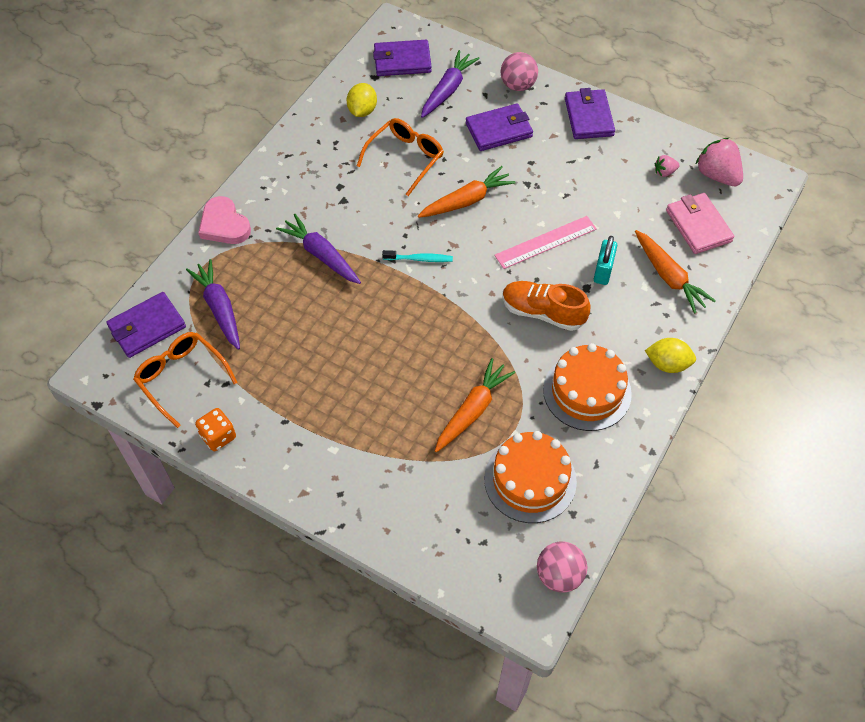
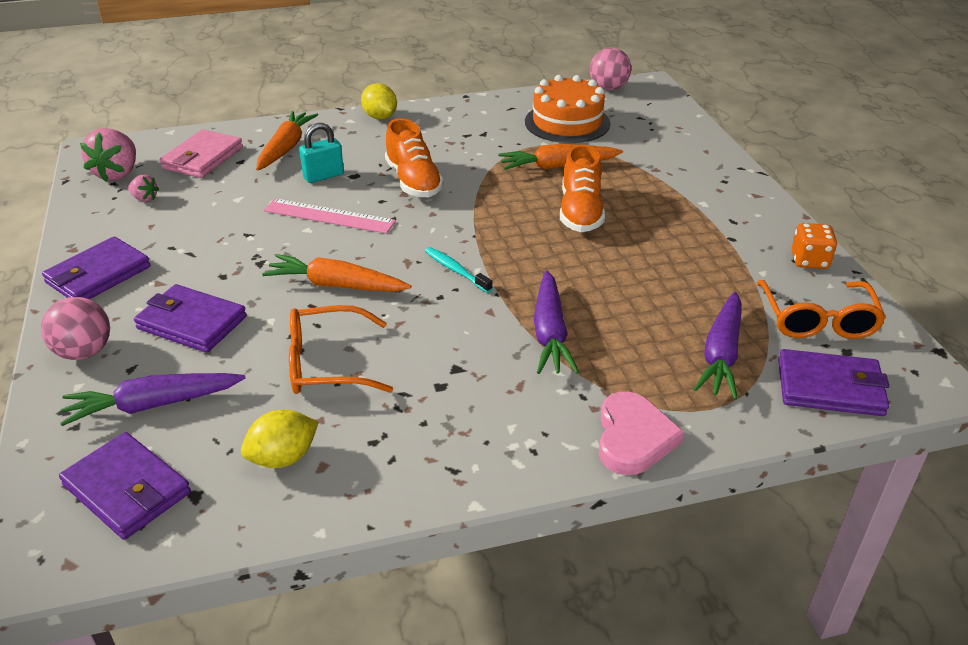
camera: 135 degrees left, 20 degrees down
(404, 369) = (580, 212): none -> orange shoe
(587, 391) = (458, 134): orange cake -> none

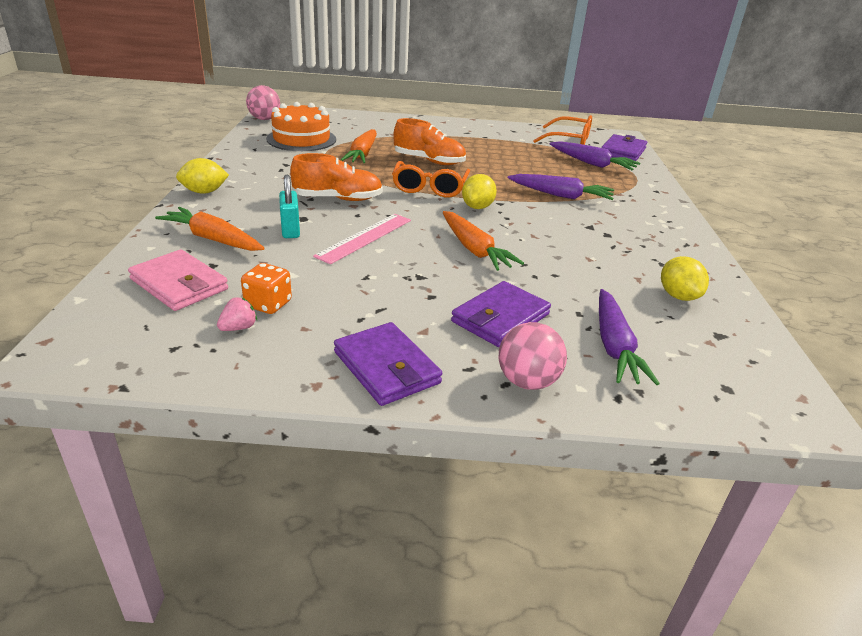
camera: 75 degrees left, 5 degrees down
(117, 173) = (151, 343): pink strawberry -> none
(127, 489) = (717, 365): purple wallet -> none
(327, 364) = (575, 267): orange glasses -> orange glasses (429, 188)
(337, 285) = (474, 249): orange carrot -> orange carrot turned 60 degrees counterclockwise
(456, 270) = (477, 207): turquoise toothbrush -> yellow lemon
(633, 438) = (659, 196): pink heart -> none
(809, 261) = (516, 129): orange dice -> orange dice (268, 304)

